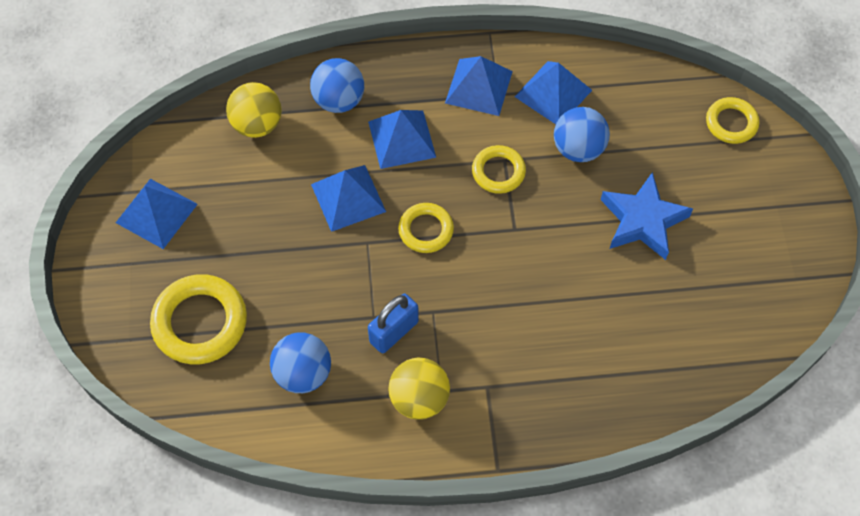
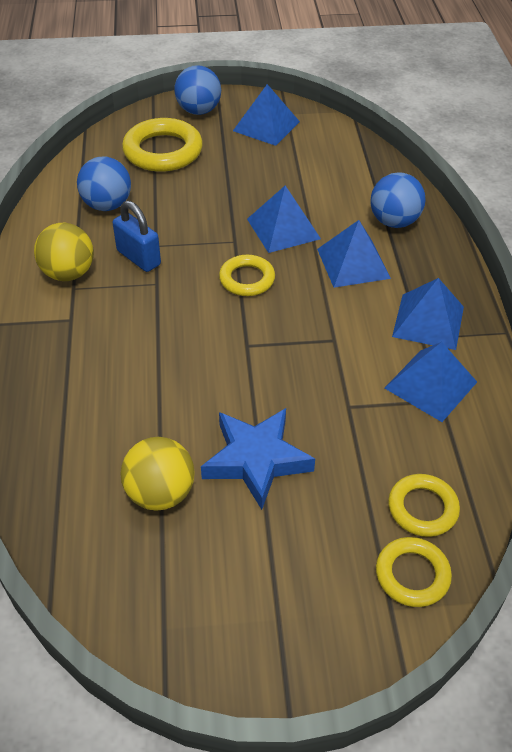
camera: 90 degrees right, 15 degrees down
(257, 124) = (360, 174): yellow ball -> yellow ball (160, 493)
(498, 172) = (318, 334): yellow ring -> yellow ring (422, 508)
(578, 149) = (354, 404): blue ball -> blue ball (198, 111)

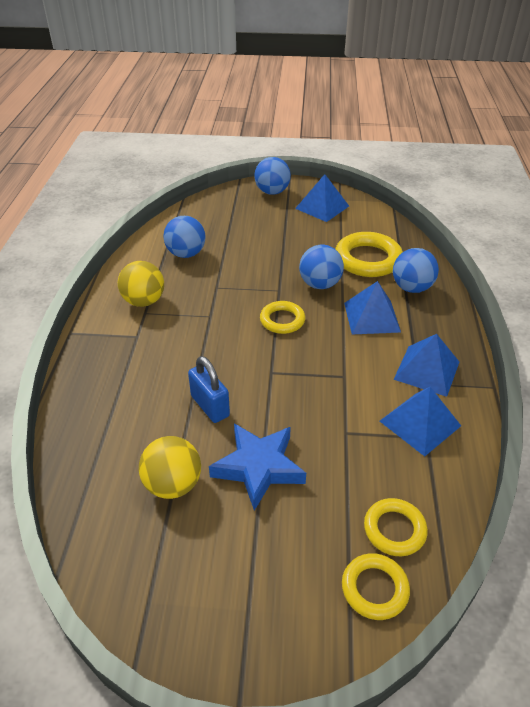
camera: 10 degrees right, 5 degrees down
(138, 258) = (200, 295): blue padlock -> blue padlock (210, 406)
(163, 151) = (238, 218): yellow ring -> yellow ring (368, 259)
(283, 228) = (320, 284): blue pyramid -> blue ball

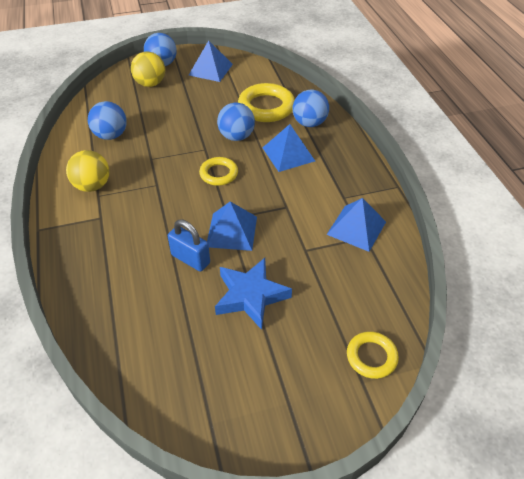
camera: 20 degrees left, 5 degrees up
(173, 484) = (189, 329): yellow ball -> yellow ball (150, 84)
(394, 529) = (368, 311): yellow ring -> none
(426, 370) = (346, 186): blue pyramid -> blue pyramid (231, 231)

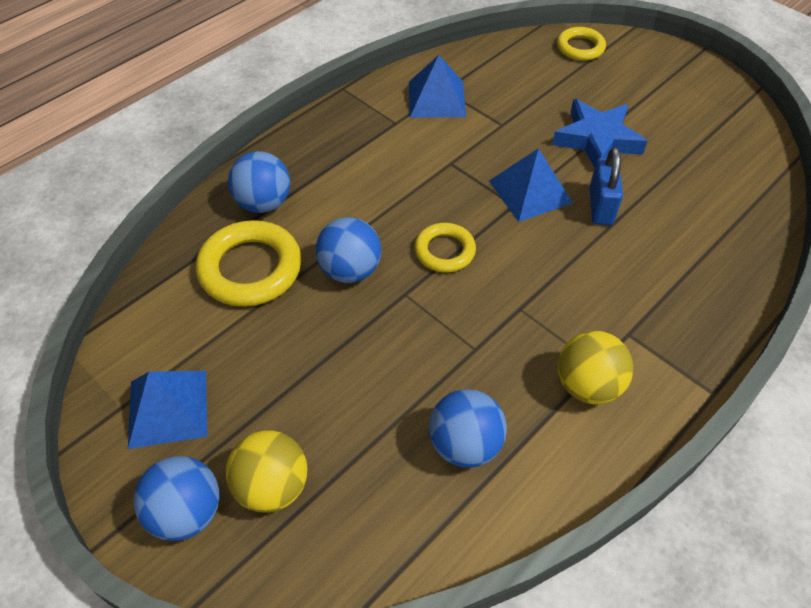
camera: 120 degrees left, 5 degrees up
(288, 154) = (350, 198): blue pyramid -> none

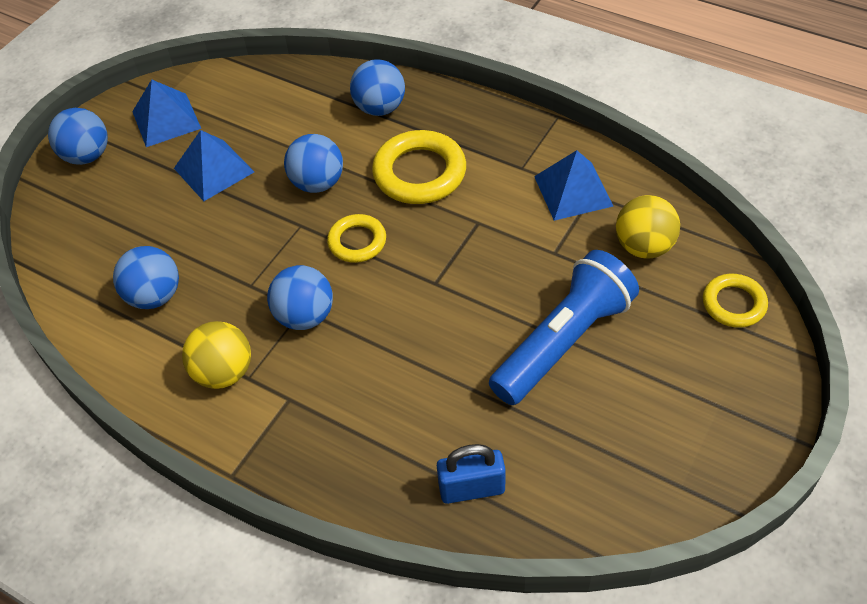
camera: 80 degrees right, 0 degrees up
(250, 269) = (304, 122): yellow ring -> yellow ring (419, 173)
(272, 486) = (109, 193): yellow ball -> yellow ball (644, 246)
(529, 306) = (305, 316): none -> blue ball
(530, 191) = (457, 293): blue pyramid -> blue pyramid (213, 170)
(597, 139) = (563, 341): blue star -> blue flashlight
(600, 206) = (455, 357): blue padlock -> blue padlock (472, 488)

